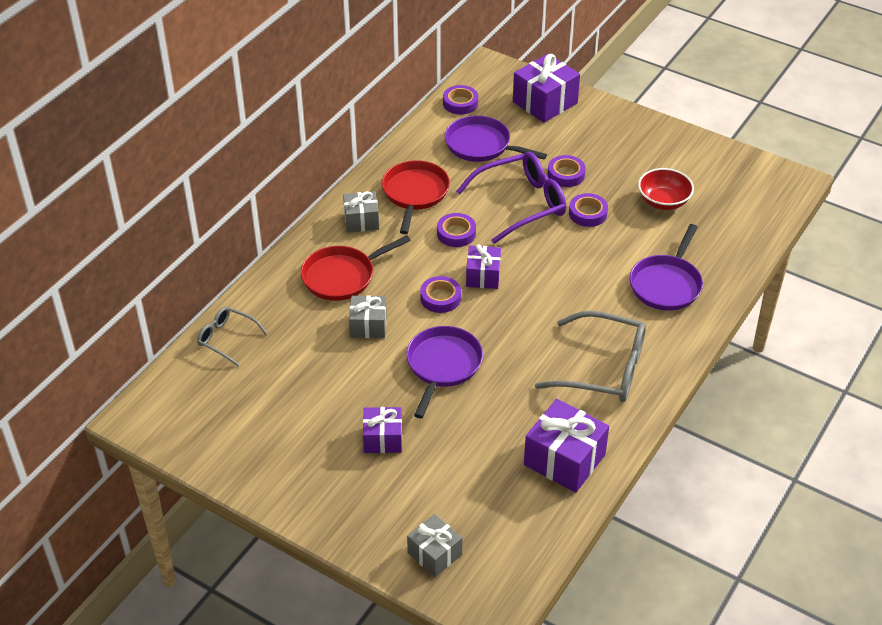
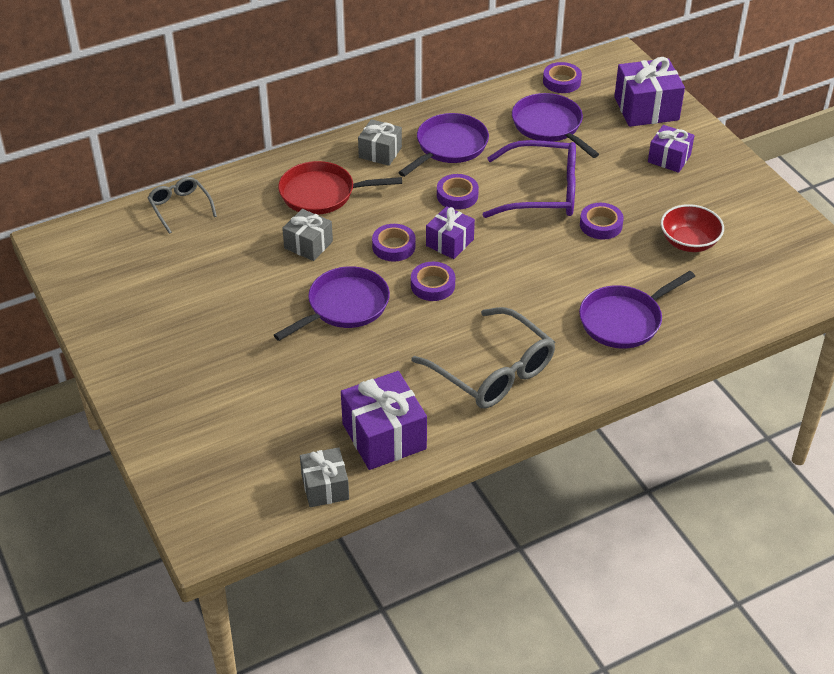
camera: 30 degrees right, 0 degrees up
(383, 439) = (238, 346): purple gift -> purple gift (669, 158)
(415, 193) = (449, 146): red pan -> purple pan
(434, 554) = (197, 464): grey gift -> grey gift (325, 487)
(566, 174) = (610, 181): purple tape -> purple tape (432, 285)

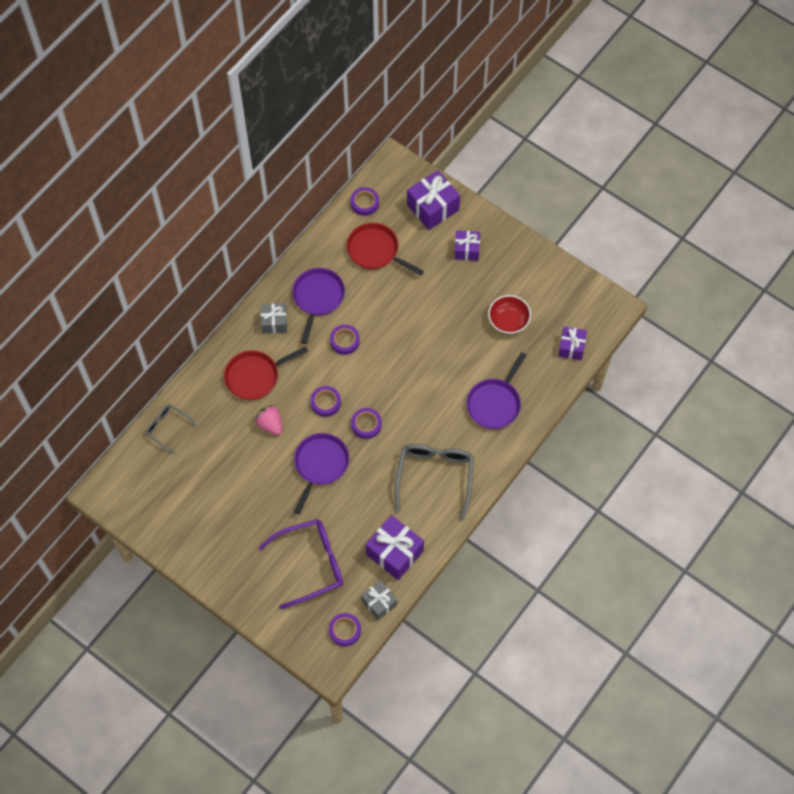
camera: 25 degrees left, 20 degrees up
(308, 245) = (270, 424): grey gift -> pink strawberry
(450, 242) = (359, 384): purple gift -> purple gift (571, 347)
(493, 371) = (435, 477): grey glasses -> grey glasses turned 105 degrees counterclockwise
(542, 192) = (398, 315): purple glasses -> purple glasses (311, 564)
(549, 126) = (375, 251): purple pan -> red pan
(601, 225) = (448, 329): purple tape -> purple tape (345, 630)

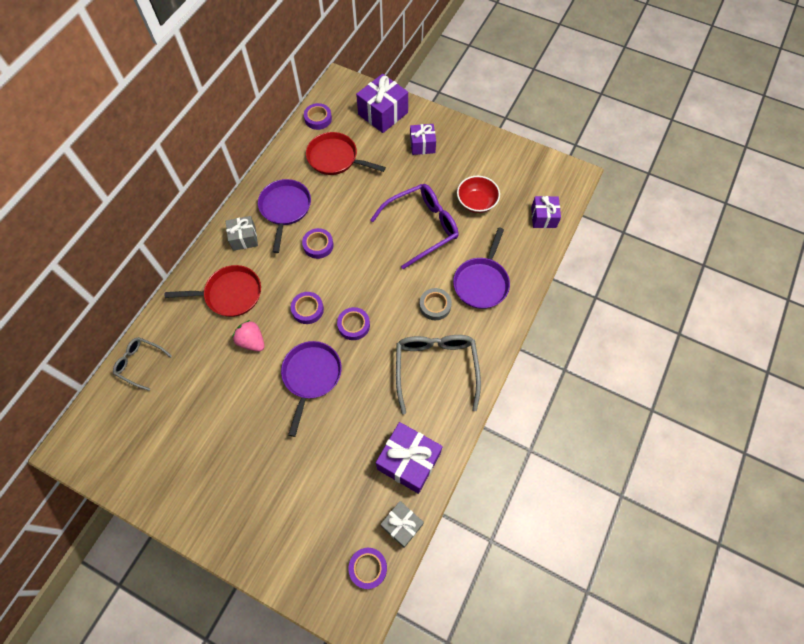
camera: 10 degrees left, 0 degrees up
(255, 376) = (230, 294): red pan -> red pan turned 150 degrees counterclockwise
(311, 564) = (316, 492): purple glasses -> purple glasses (421, 227)
(446, 418) = (435, 306): none -> grey tape

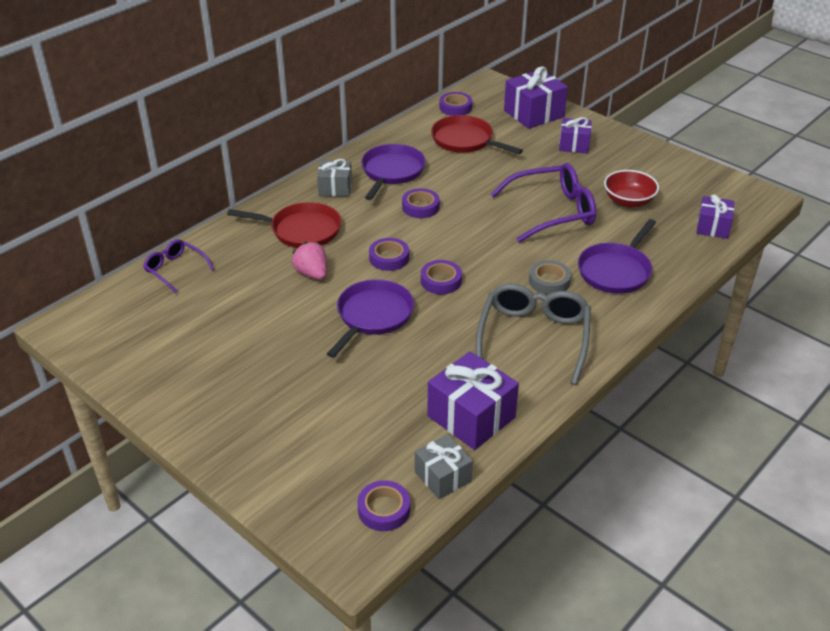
camera: 15 degrees right, 25 degrees down
(140, 363) = (175, 269): grey glasses -> purple glasses

